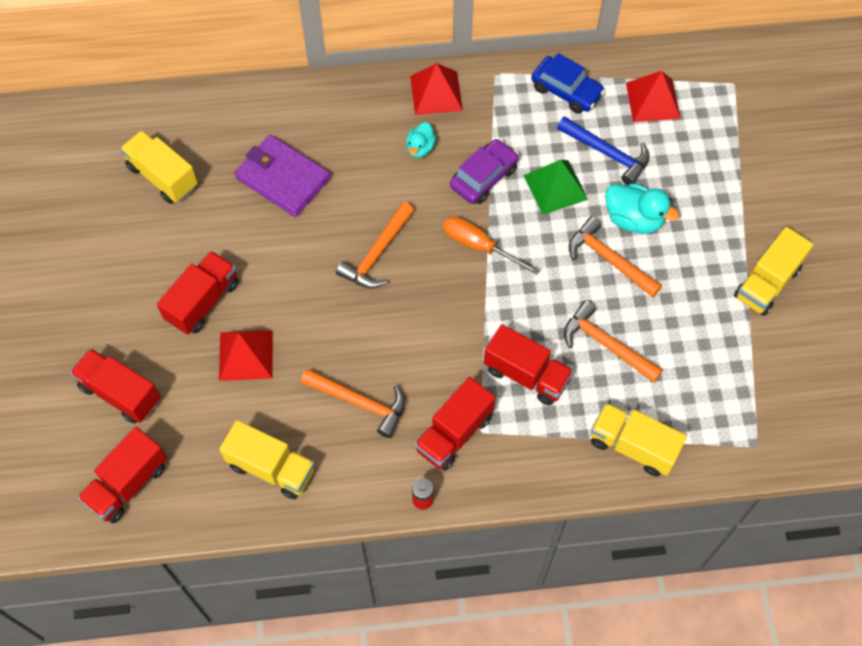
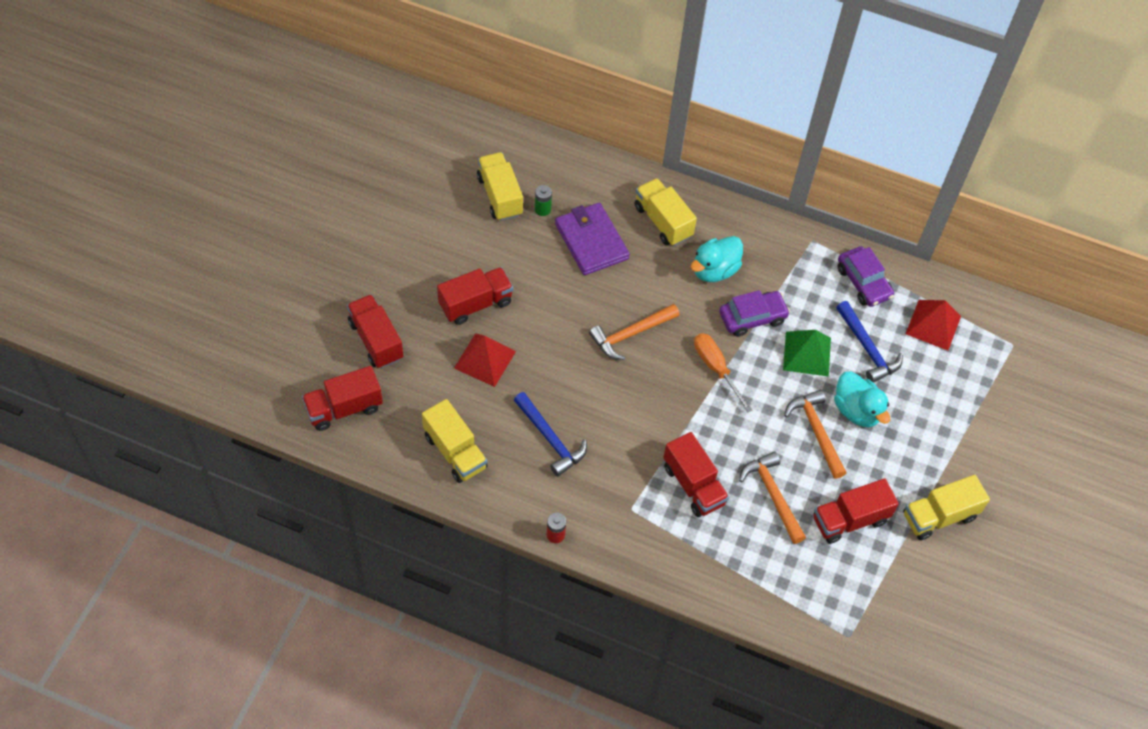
camera: 25 degrees right, 5 degrees down
(215, 169) = (542, 209): none -> green battery
(360, 402) = (550, 438): orange hammer -> blue hammer
(420, 148) = (714, 270): turquoise duck -> turquoise duck, size x1.68
(436, 93) = (753, 233): red pyramid -> none
(454, 433) = (609, 499): red truck -> red truck (849, 520)
(566, 91) = (863, 282): blue car -> purple car
(633, 446) = (746, 583): yellow truck -> yellow truck (663, 221)

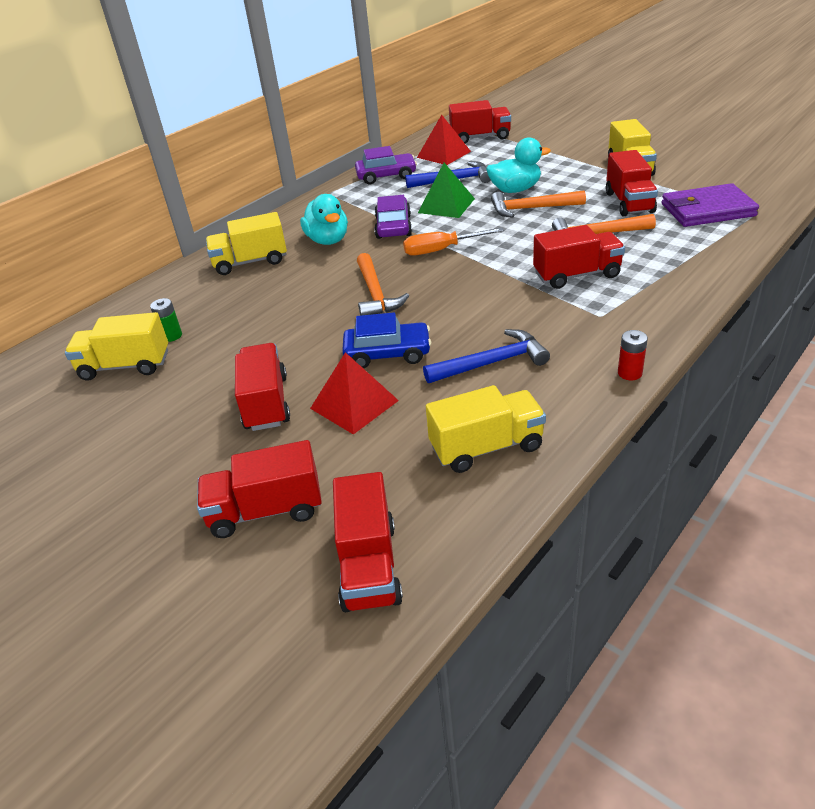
camera: 65 degrees left, 20 degrees down
(548, 365) = (387, 354): none -> blue car
(591, 241) = (240, 307): purple wallet -> purple wallet (707, 210)
(990, 352) = (480, 137): none -> red truck

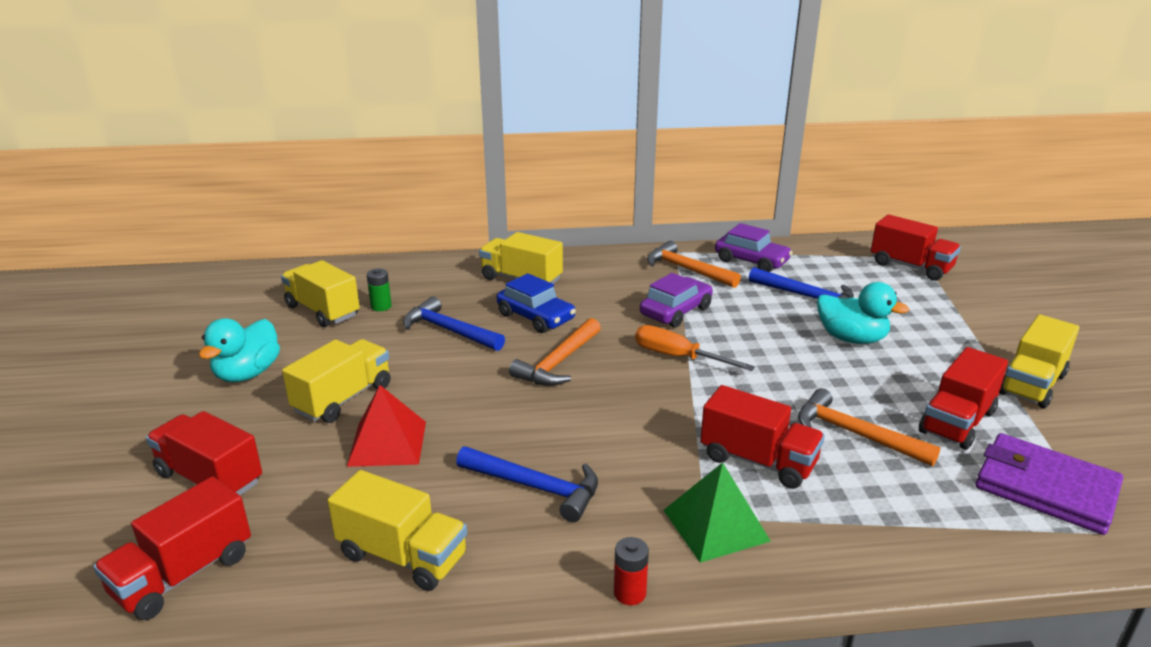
camera: 40 degrees right, 10 degrees down
(261, 320) = (449, 331): none -> blue hammer
(266, 403) = (343, 399): red truck -> yellow truck
(328, 240) = (604, 293): turquoise duck -> turquoise duck (247, 374)
(387, 354) = (478, 419): blue car -> blue car (536, 317)
(444, 154) = (842, 266): red pyramid -> none
(446, 205) = (756, 317): green pyramid -> green pyramid (716, 525)
(532, 209) = (834, 367): orange hammer -> orange hammer (687, 270)

